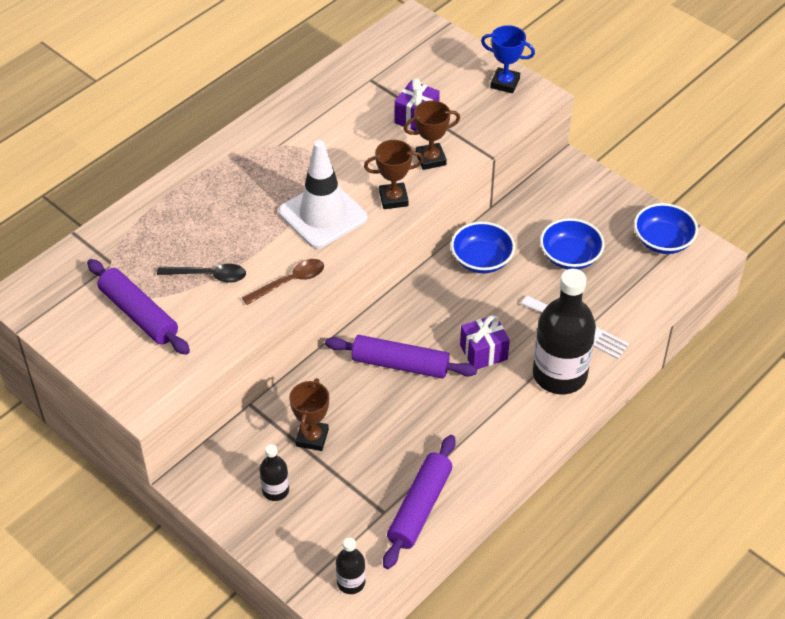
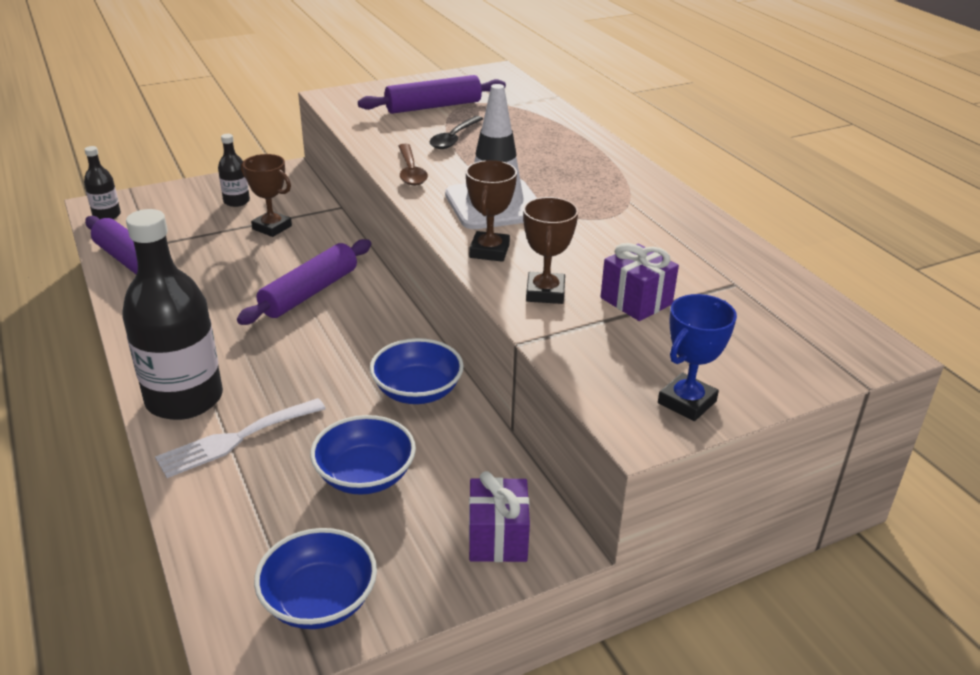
camera: 110 degrees right, 15 degrees down
(483, 352) = (273, 351): purple gift -> purple gift (497, 538)

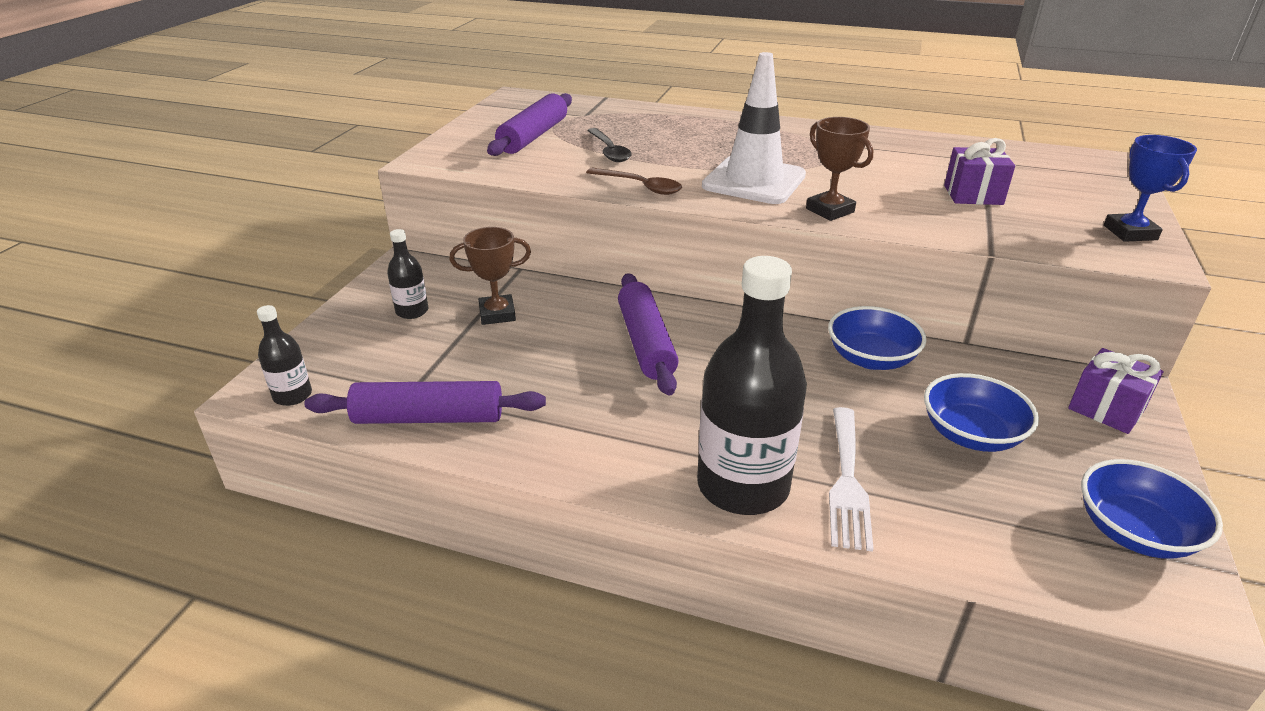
camera: 45 degrees left, 0 degrees up
(545, 293) = (924, 217): brown trophy -> none

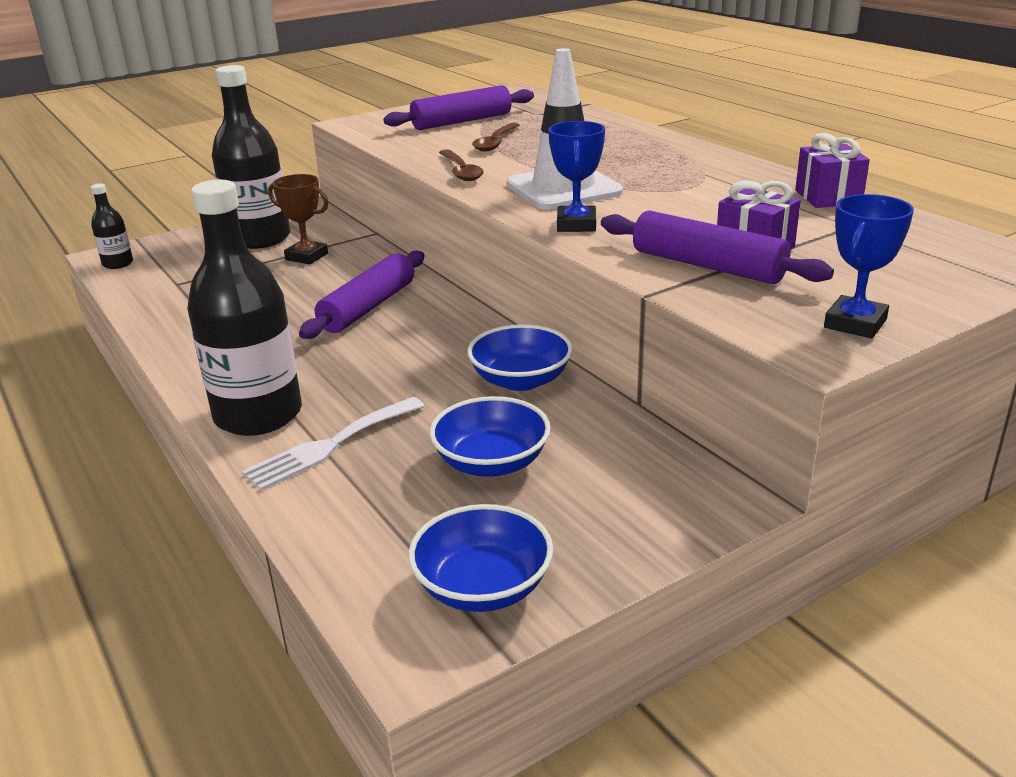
camera: 40 degrees right, 5 degrees down
(412, 311) = (260, 238): black bottle -> black bottle, size x2.14
(429, 417) = (160, 301): purple rolling pin -> purple rolling pin (707, 266)
(609, 151) = (495, 143): black spoon -> brown spoon
(830, 210) = (576, 225): brown trophy -> blue trophy
(1106, 409) = (665, 503): purple gift -> purple gift (828, 197)

